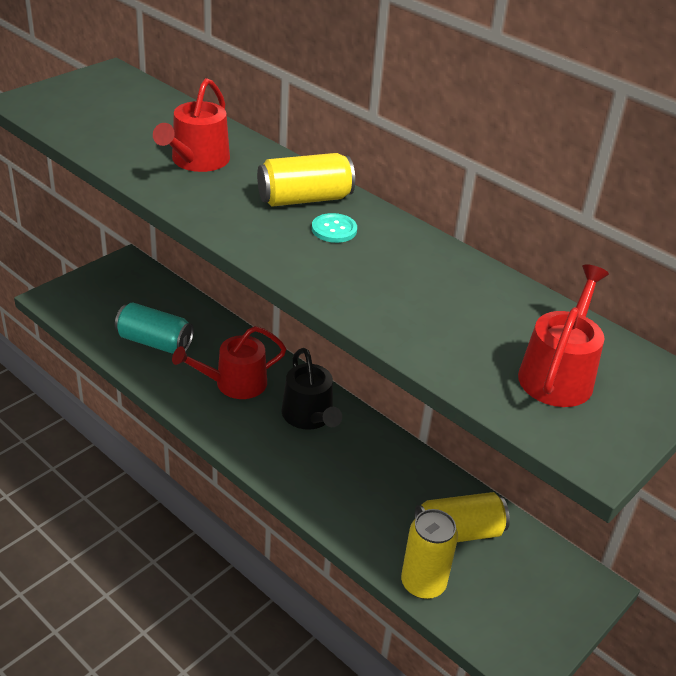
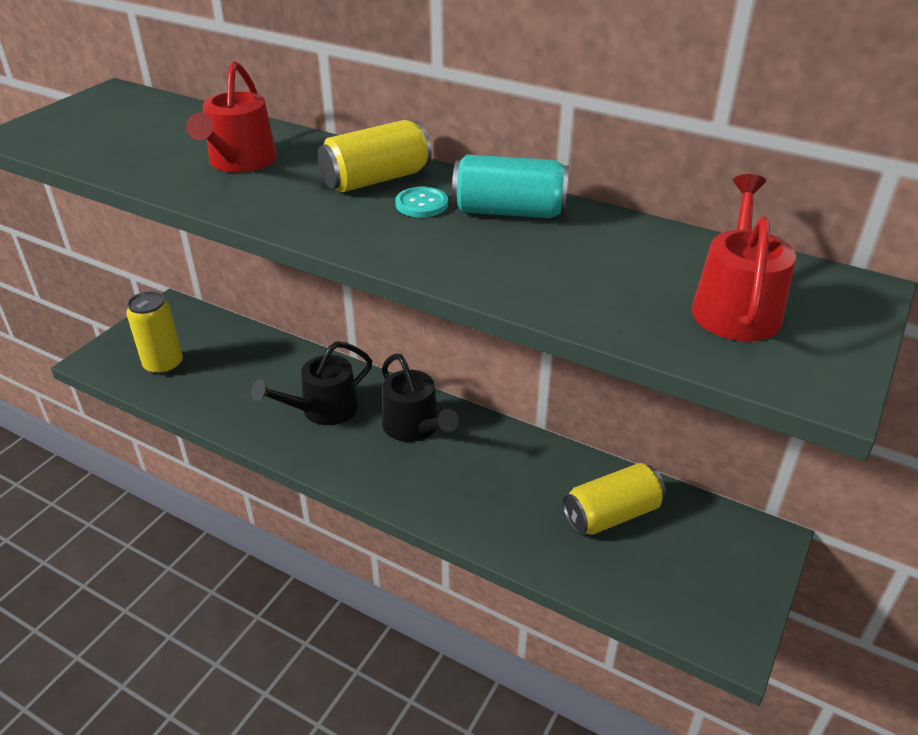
camera: 10 degrees left, 0 degrees up
(155, 342) = (223, 384): turquoise can -> turquoise can (509, 211)
(234, 383) = (323, 409): red watering can -> black watering can
(423, 583) = (594, 579): yellow can -> yellow can (163, 365)

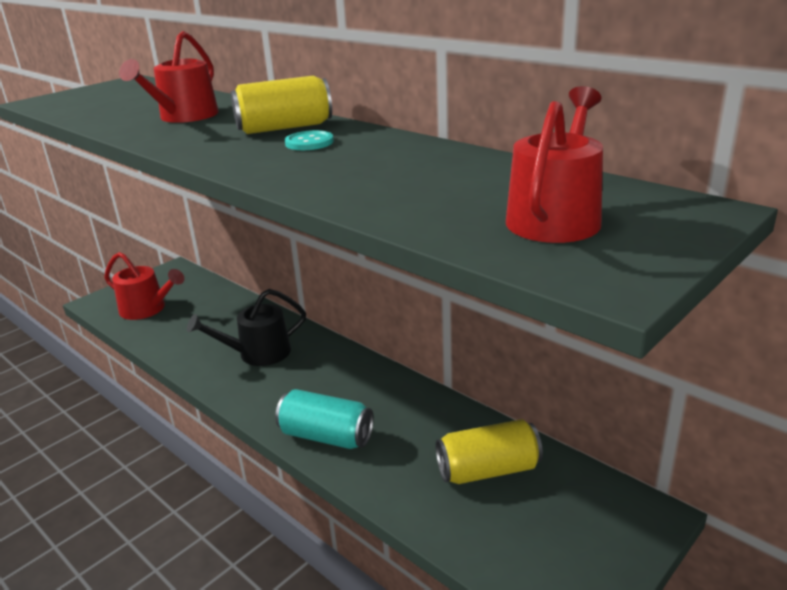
camera: 15 degrees right, 10 degrees down
(163, 365) = (147, 309): yellow can -> red watering can
(414, 427) = (330, 374): black watering can -> none
(509, 211) = (383, 148): turquoise can -> turquoise can (326, 436)

